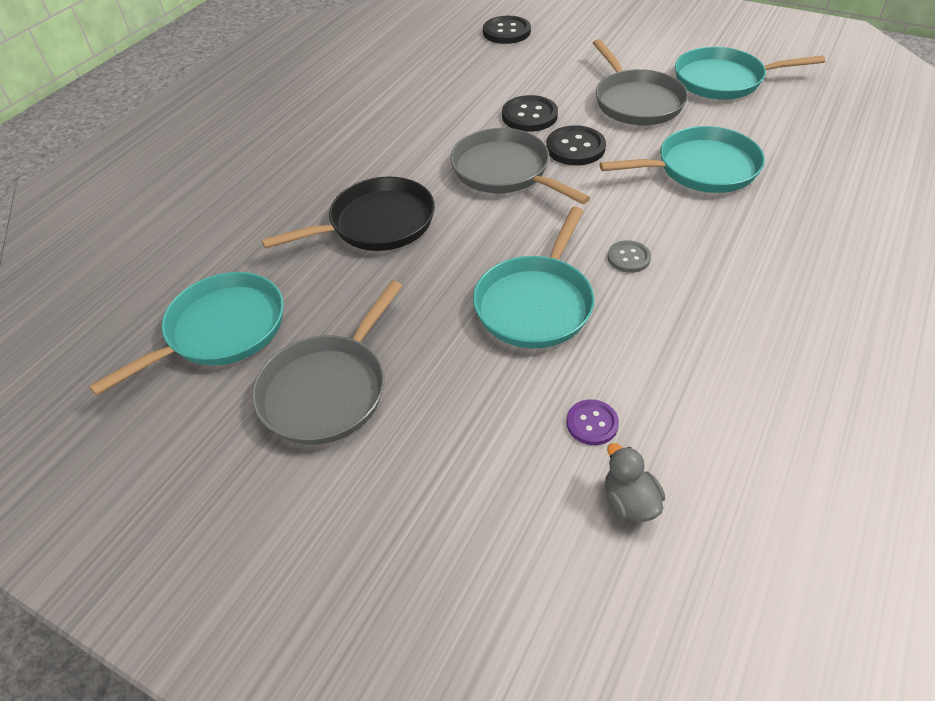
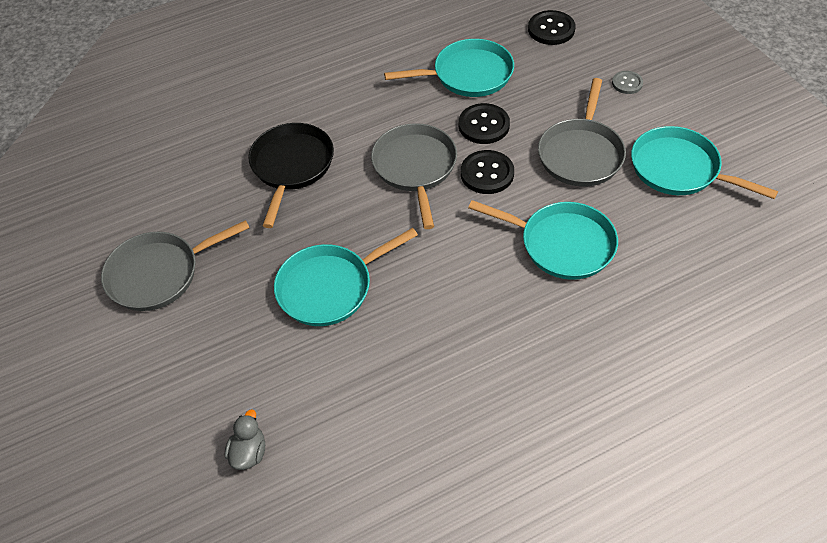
camera: 35 degrees right, 5 degrees up
(221, 330) = (138, 197): turquoise pan -> turquoise pan (468, 74)
(377, 223) = (291, 166): black pan -> black pan turned 90 degrees counterclockwise
(592, 423) = (278, 391): purple button -> none
(628, 258) = (425, 289): grey button -> grey button (627, 83)

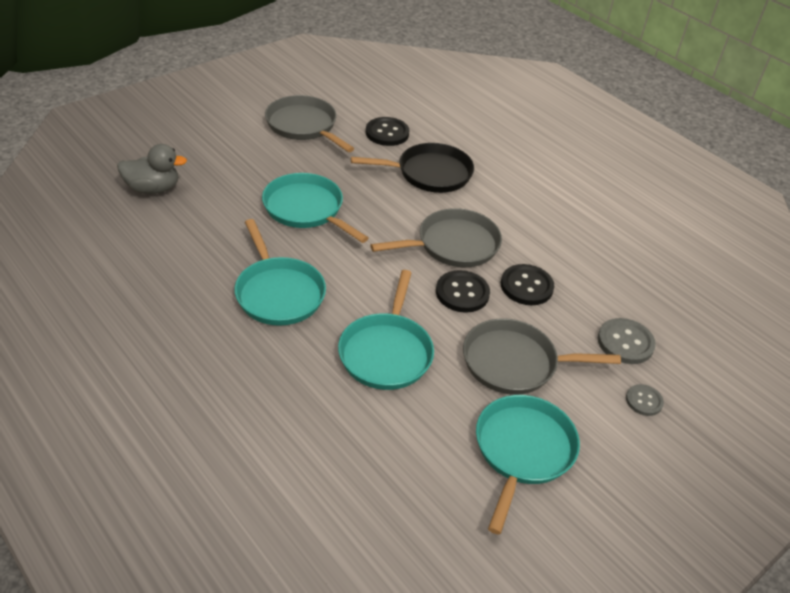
camera: 70 degrees right, 10 degrees down
(249, 452) = (153, 189): grey duck -> grey duck, size x1.53
(468, 74) = (594, 270): turquoise pan -> turquoise pan (278, 293)
(551, 29) = (700, 330): black button -> black button (387, 133)
(561, 77) = (625, 342): none -> grey button

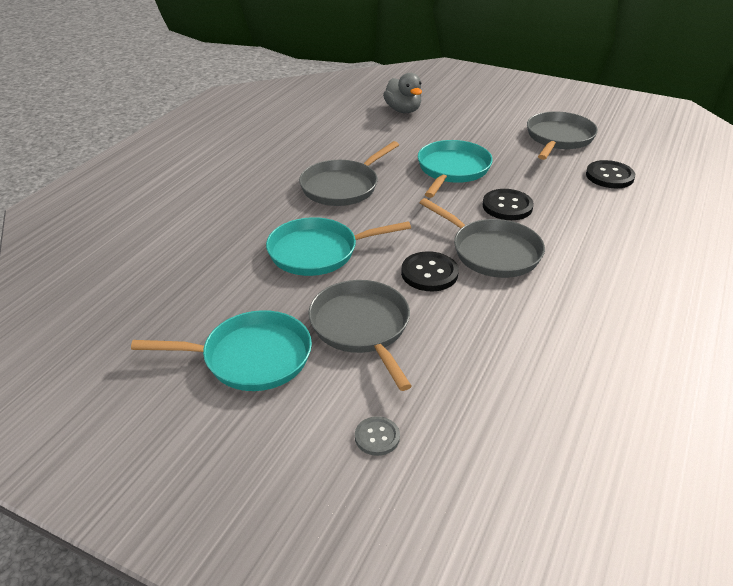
camera: 70 degrees right, 5 degrees down
(278, 293) = (342, 187): turquoise pan -> grey pan
(430, 173) = (582, 213): black pan -> none
(526, 286) = (479, 311): black button -> black button (507, 206)
(625, 342) = (459, 404): grey button -> none

